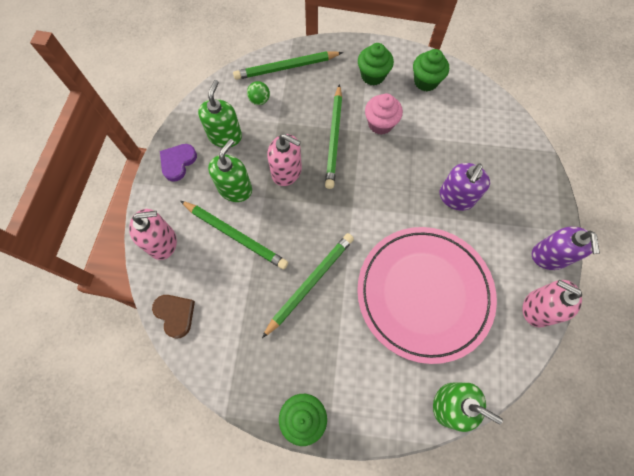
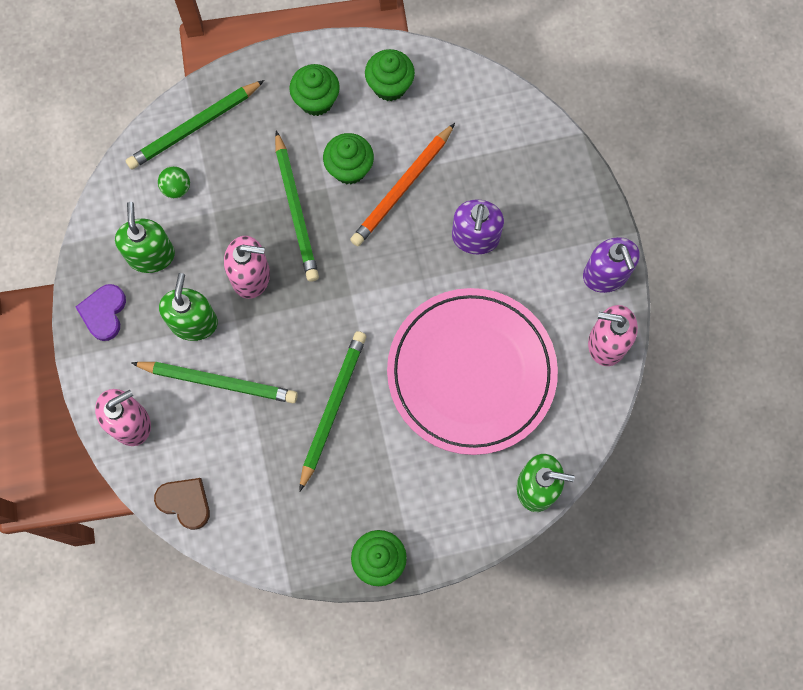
camera: 20 degrees left, 5 degrees up
(380, 124) = (349, 168): pink cupcake -> green cupcake
(413, 148) = (402, 188): none -> orange pencil

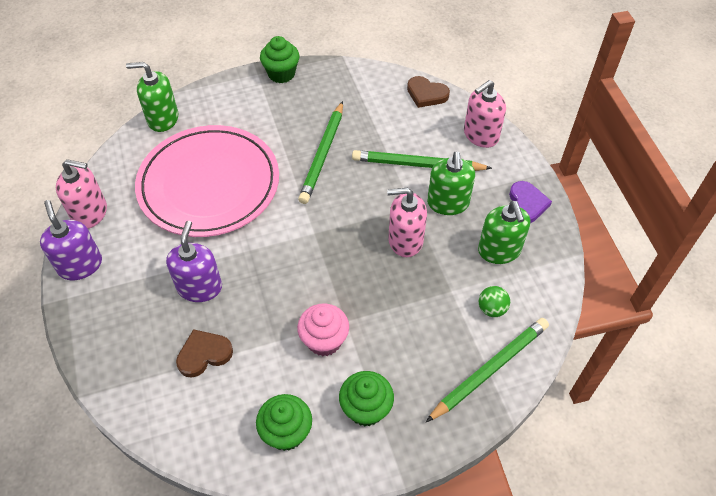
camera: 175 degrees right, 20 degrees down
(296, 210) = (372, 298): green pencil -> none
(349, 168) = (324, 340): green cupcake -> pink cupcake
(402, 188) = (270, 326): orange pencil -> none
(467, 164) = (204, 354): none -> brown heart

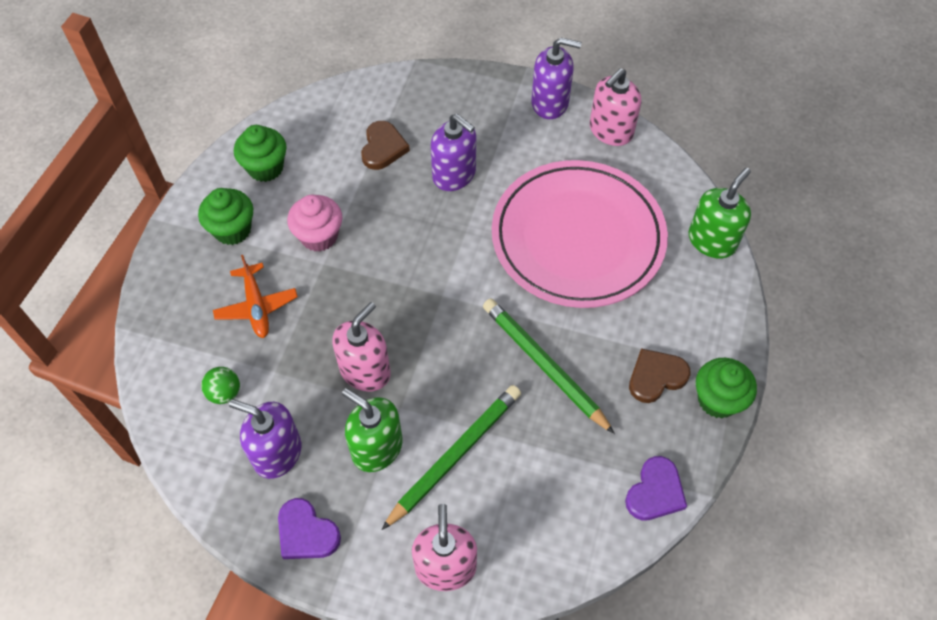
camera: 125 degrees right, 5 degrees up
(360, 76) = (655, 492): none -> purple heart
(415, 338) = (256, 306): none -> orange plane
(426, 94) = (565, 553): brown heart -> brown heart (656, 377)
(490, 369) = (174, 345): green pencil -> none
(499, 250) = (277, 453): green soap dispenser -> purple soap dispenser

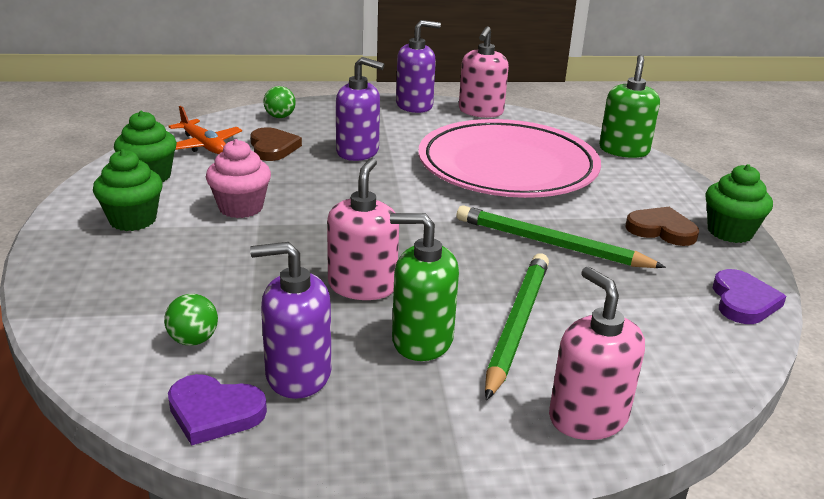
camera: 25 degrees left, 30 degrees down
(256, 306) = (196, 266): orange plane -> orange plane (204, 146)
(306, 533) = (388, 436): purple heart -> purple heart (214, 412)
(412, 93) = (280, 117): none -> green ball
(656, 377) = (661, 230): brown heart -> brown heart turned 75 degrees clockwise

